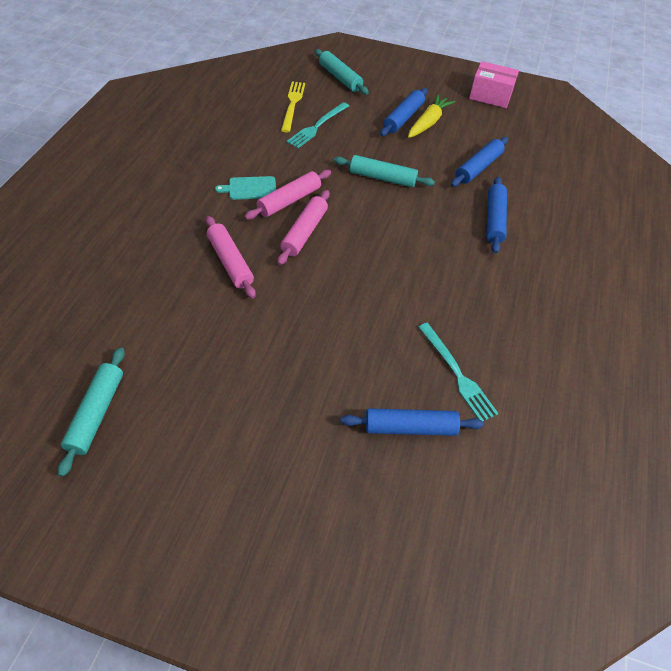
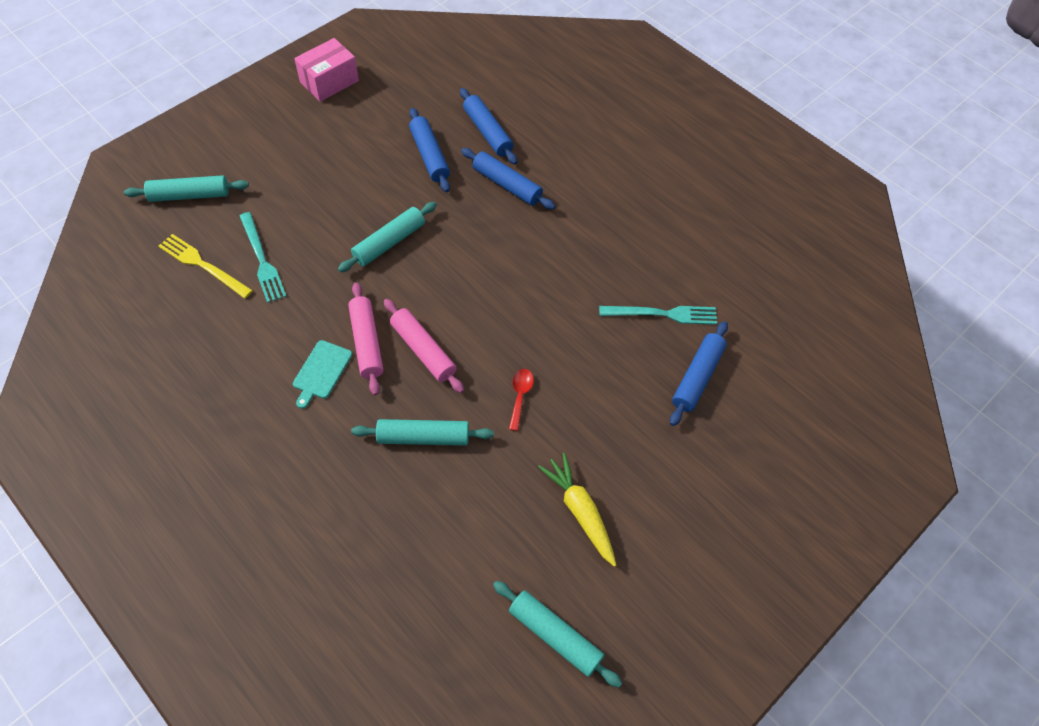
camera: 60 degrees left, 5 degrees up
(230, 262) = (423, 437): pink rolling pin -> turquoise rolling pin
(303, 305) = (520, 396): none -> red spoon
(403, 118) = (307, 175): blue rolling pin -> blue rolling pin (487, 132)
(428, 122) = (332, 157): yellow carrot -> yellow carrot (580, 511)

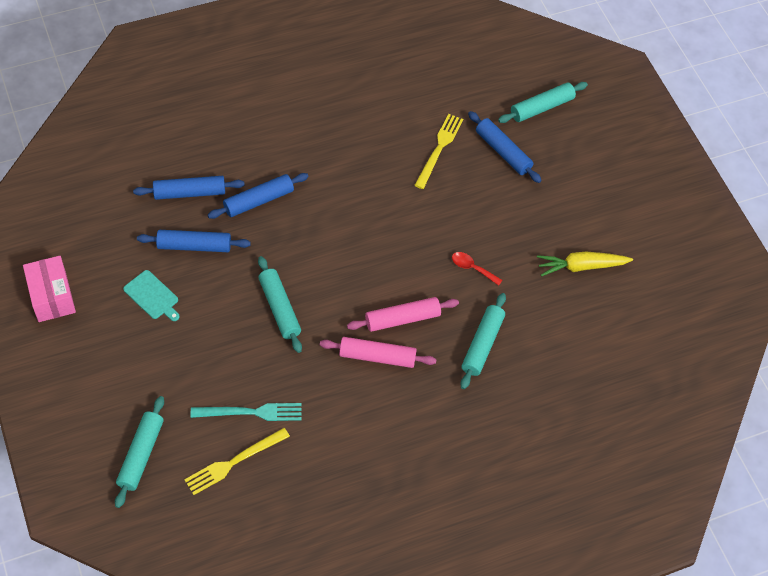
camera: 70 degrees left, 0 degrees up
(321, 372) = (391, 398): turquoise cutting board -> turquoise cutting board (152, 296)
(555, 635) = (665, 316): turquoise rolling pin -> turquoise rolling pin (541, 107)
(662, 314) = (439, 149): turquoise fork -> yellow fork

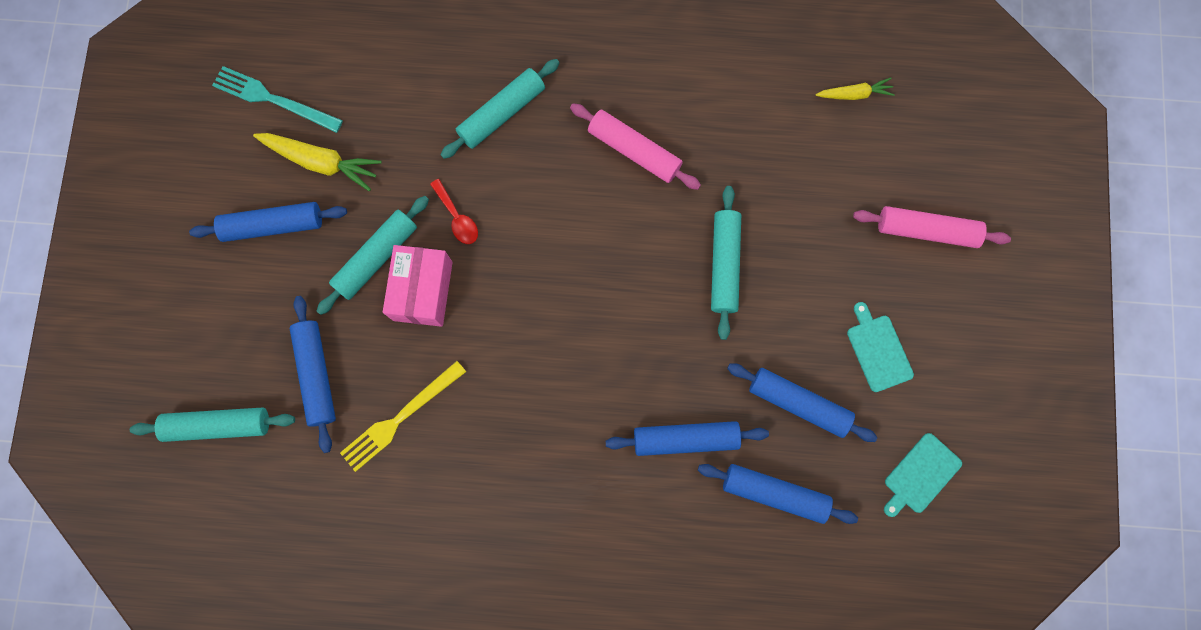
camera: 150 degrees left, 20 degrees up
(52, 297) = (1007, 404): pink box -> pink box (422, 291)
(99, 235) = (920, 475): none -> turquoise cutting board
(141, 455) = (958, 146): turquoise rolling pin -> turquoise rolling pin (376, 258)
(234, 462) = (854, 94): yellow fork -> yellow carrot
(251, 412) = (812, 144): turquoise fork -> turquoise fork (273, 99)
(402, 319) = (580, 186): pink rolling pin -> pink rolling pin (926, 230)
(585, 219) = (273, 225): none -> blue rolling pin

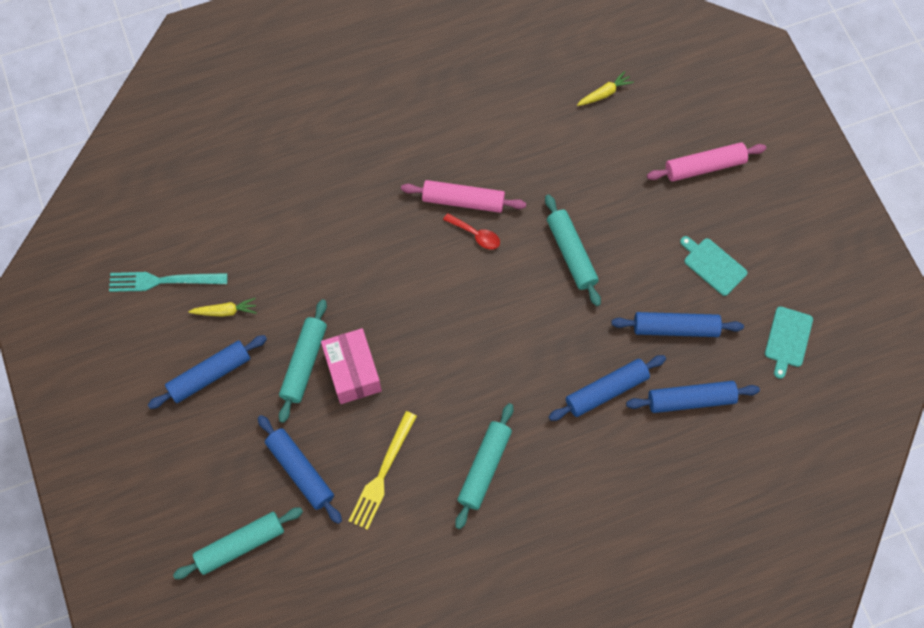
camera: 25 degrees left, 10 degrees down
(321, 162) = (225, 311): yellow carrot -> yellow carrot, size x0.60
(457, 217) = (352, 306): red spoon -> red spoon (475, 235)
(502, 113) = (349, 216): turquoise rolling pin -> turquoise rolling pin (484, 468)

